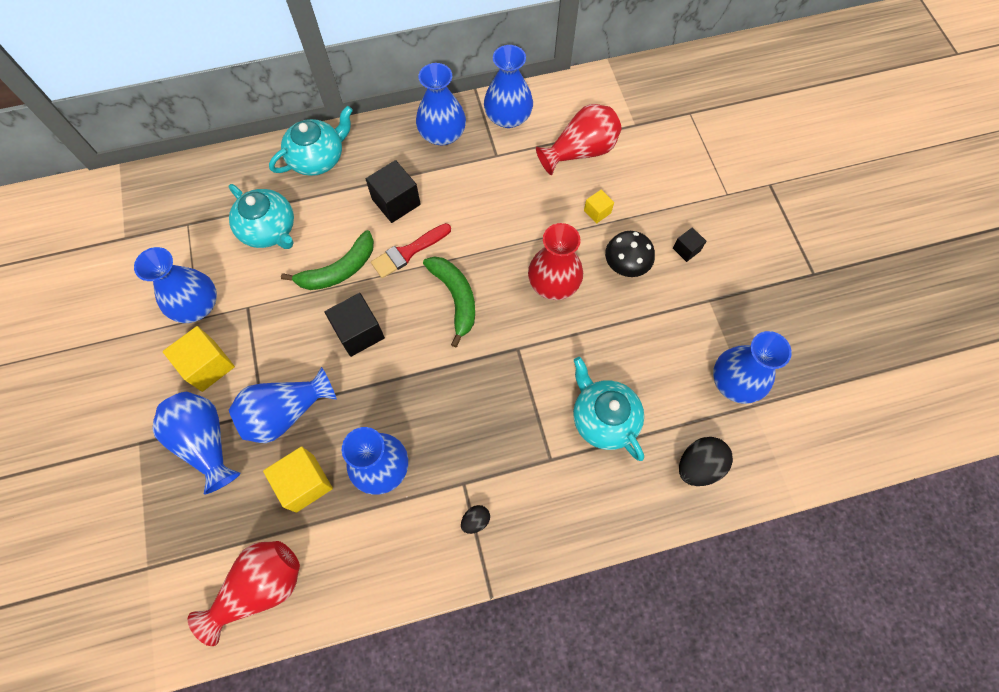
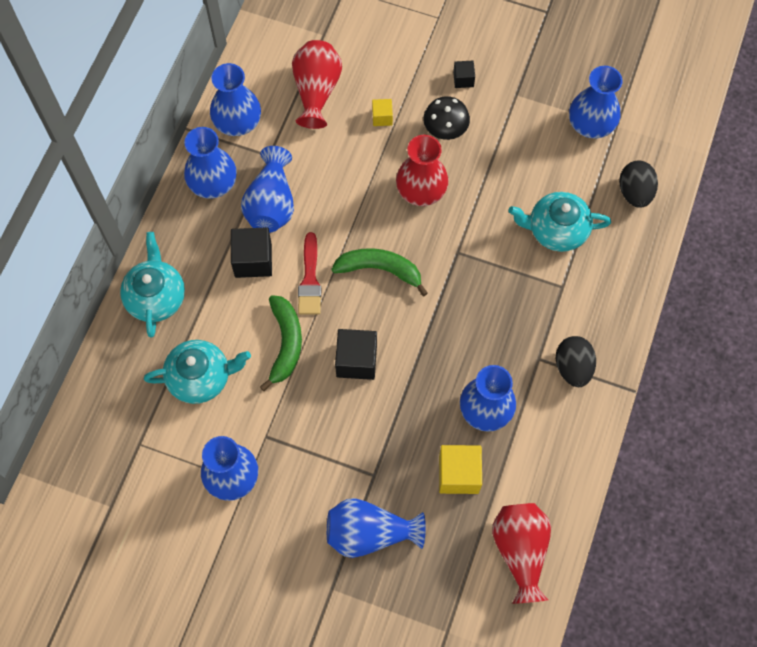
camera: 55 degrees left, 0 degrees up
(208, 365) = (299, 497): yellow cube -> none
(286, 413) = (388, 456): blue vase -> blue vase (271, 204)
(475, 520) = (573, 367): black egg -> black egg, size x1.84

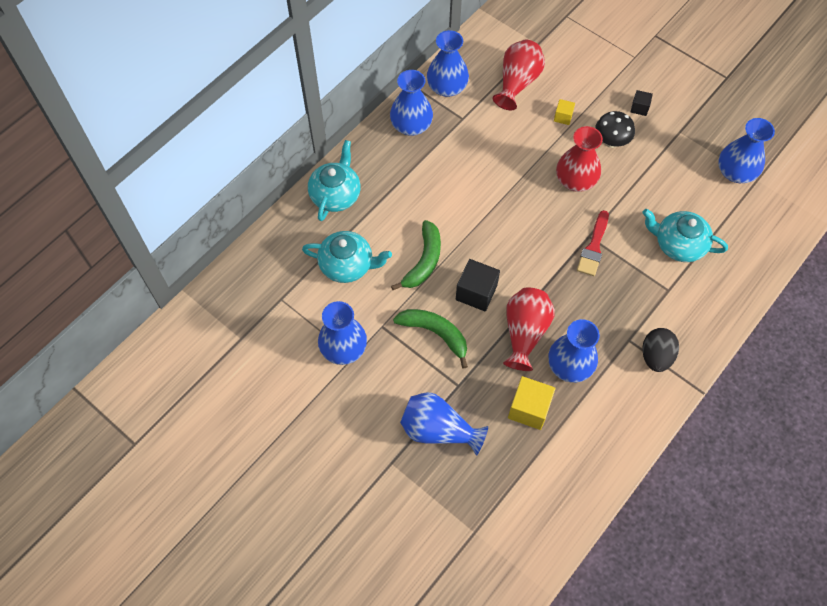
camera: 20 degrees right, 5 degrees down
(253, 260) = (421, 191): black cube -> none
(271, 204) = (451, 154): blue vase -> none
(310, 279) = (461, 219): red brush -> red brush (593, 247)
(380, 270) = (520, 230): green banana -> green banana (435, 333)
(520, 551) = (560, 489): red vase -> red vase (524, 333)
(634, 192) = (756, 236): black egg -> none

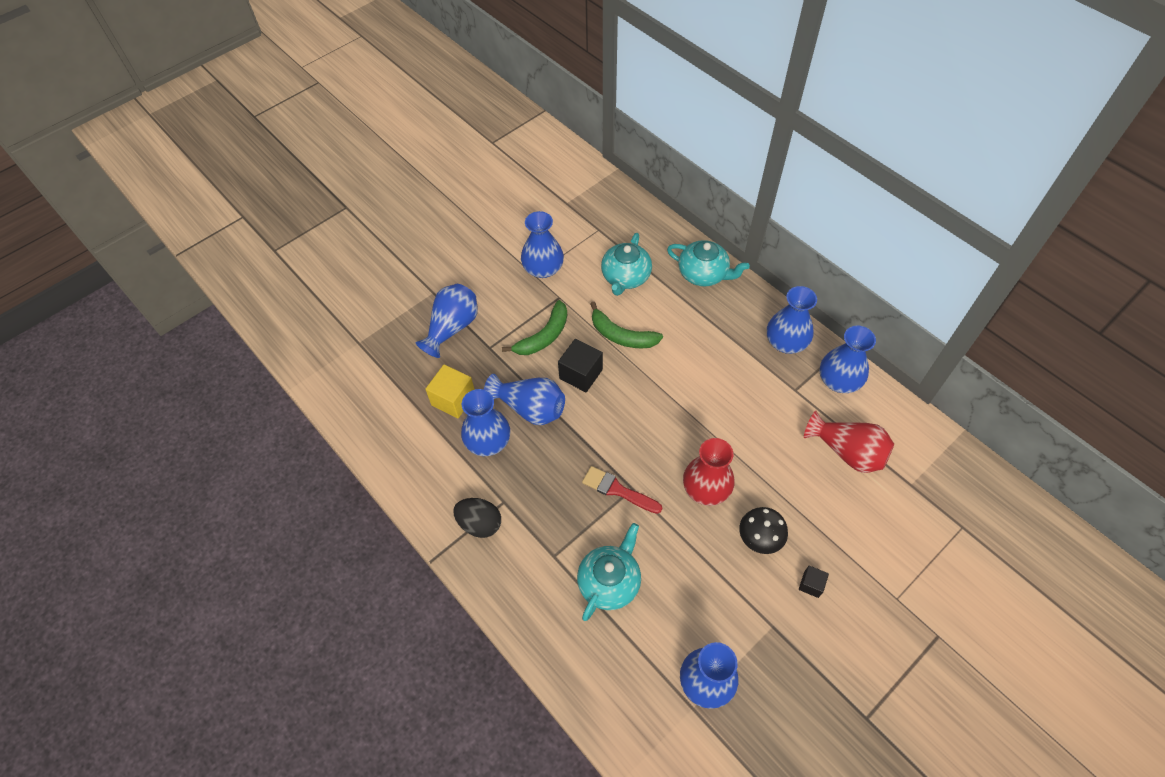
camera: 100 degrees right, 5 degrees down
(524, 333) = (530, 408): red vase -> blue vase
(563, 117) = (797, 492): yellow cube -> none

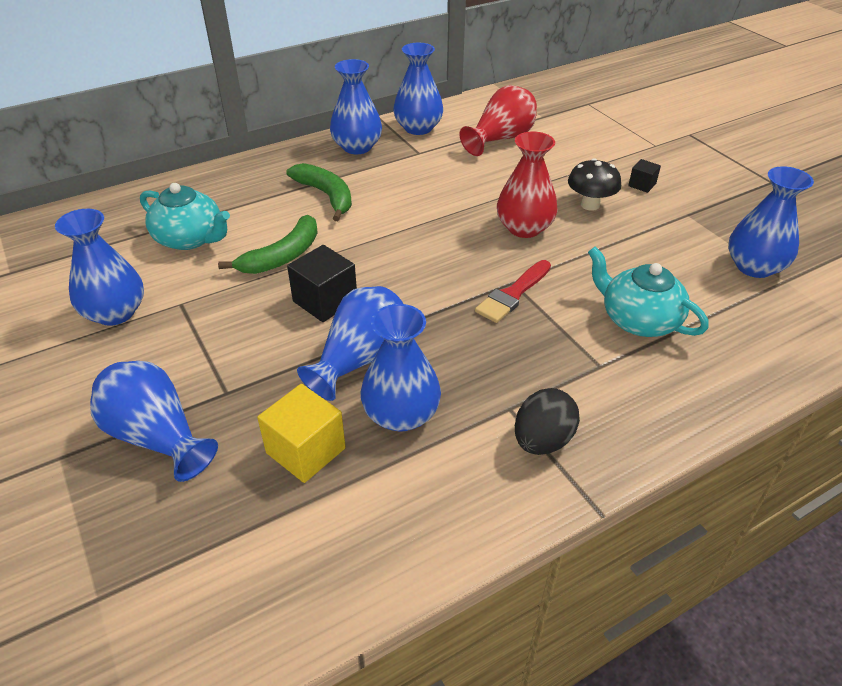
camera: 80 degrees left, 15 degrees down
(544, 336) = (240, 328): green banana -> green banana (326, 196)
(703, 274) = (230, 180): turquoise teapot -> none

